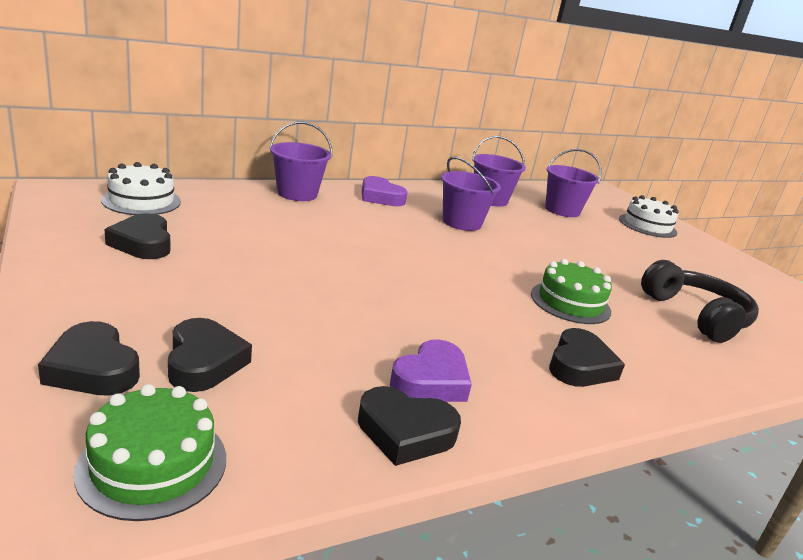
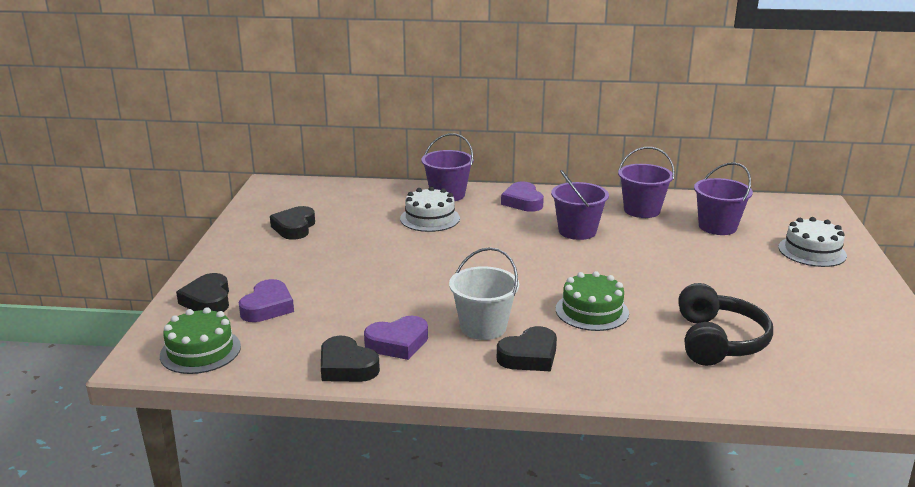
camera: 35 degrees right, 0 degrees up
(141, 201) = (320, 195): white cake -> white cake (430, 218)
(204, 362) = (267, 307): black heart -> purple heart
(497, 340) = (483, 327): none -> white bucket

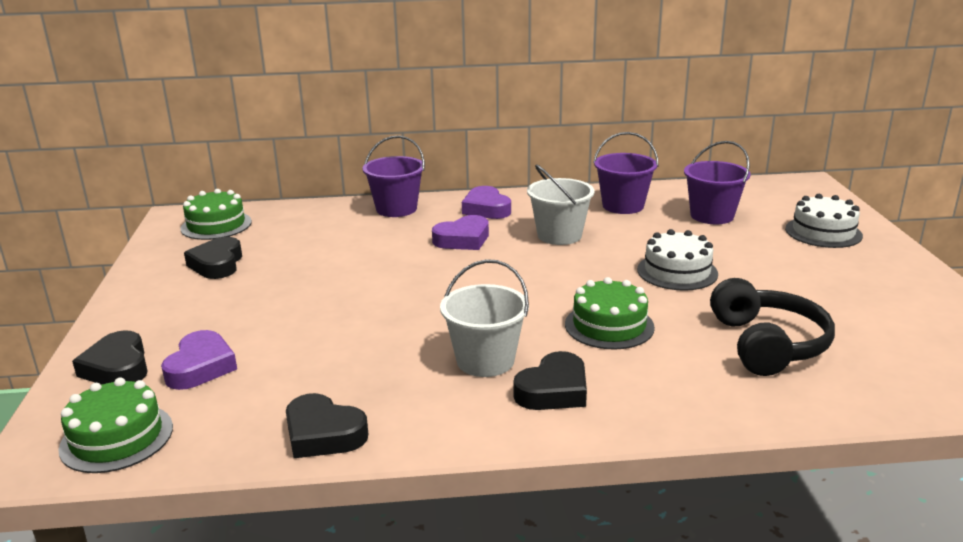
camera: 10 degrees left, 0 degrees up
(299, 195) = (216, 225): none -> green cake
(398, 343) = (383, 394): purple heart -> purple heart (463, 239)
(430, 218) = (383, 237): white cake -> white cake (677, 271)
(577, 231) = (559, 235): purple bucket -> white bucket

